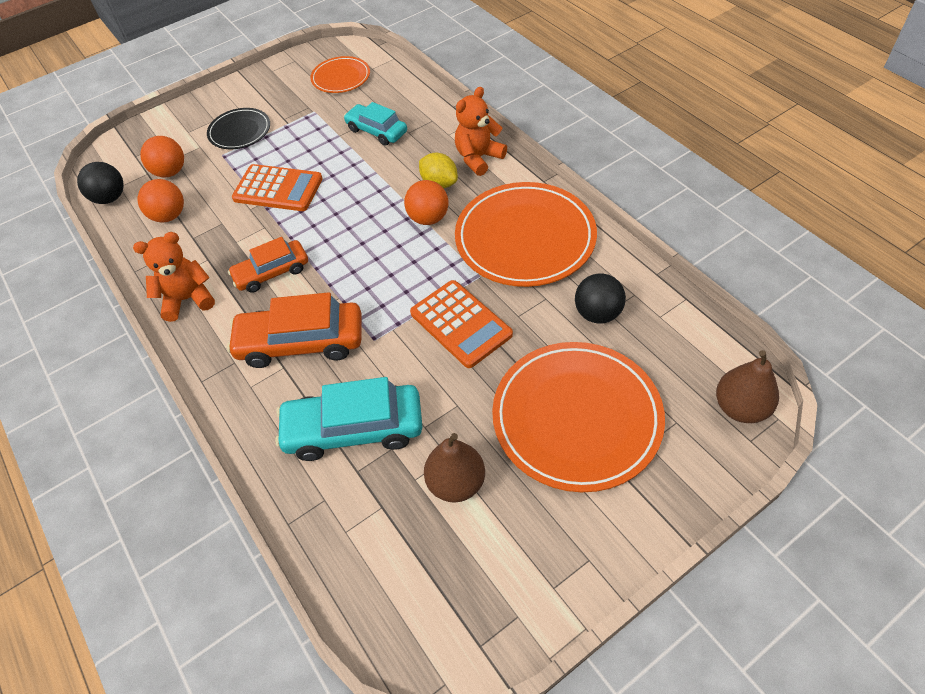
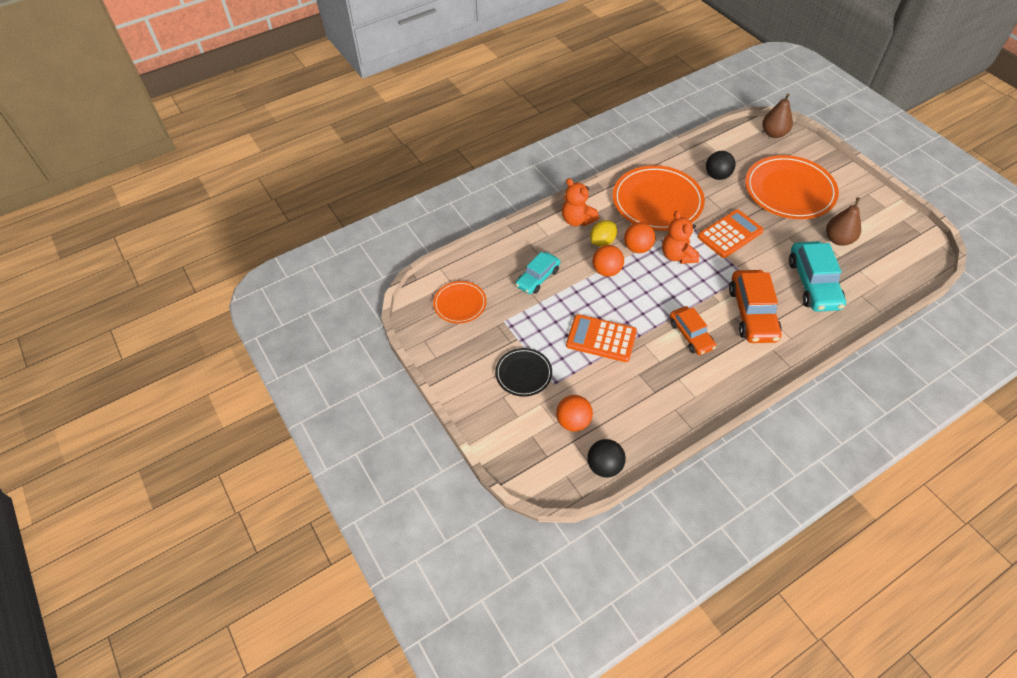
camera: 90 degrees left, 0 degrees up
(169, 216) = (629, 413): orange ball -> orange ball (606, 271)
(188, 299) = (719, 385): orange teddy bear -> orange teddy bear (677, 255)
(278, 189) = (601, 338): orange calculator -> orange calculator turned 90 degrees counterclockwise

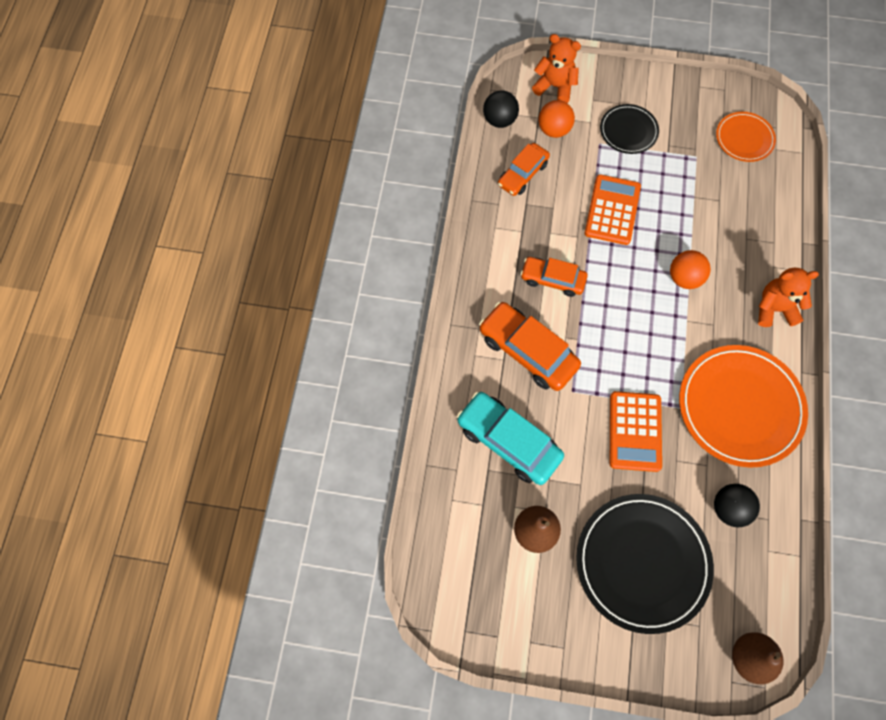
camera: 130 degrees right, 15 degrees up
(537, 278) = (724, 217): turquoise car -> none
(601, 338) = (612, 210): orange calculator -> orange calculator turned 45 degrees counterclockwise
(602, 241) = (725, 306): yellow lemon -> none
(634, 412) = (522, 174): none -> orange car
(637, 248) = (690, 329): orange ball -> none
(677, 255) = (650, 355): orange teddy bear -> orange teddy bear (555, 86)
(789, 190) = (642, 563): orange plate -> black plate

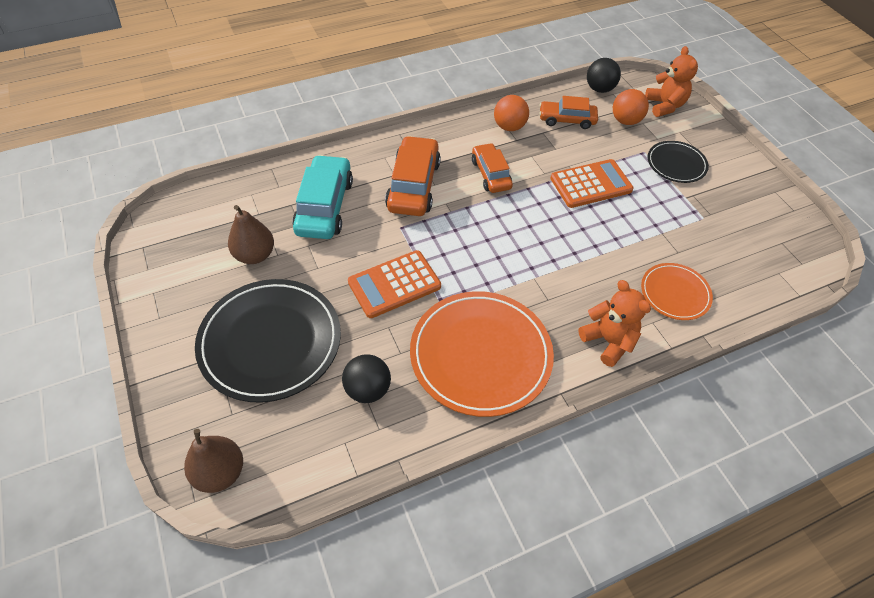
camera: 55 degrees right, 15 degrees down
(684, 278) = (574, 258): orange ball -> orange ball (509, 127)
(744, 138) = (761, 244): orange plate -> orange plate (675, 293)

